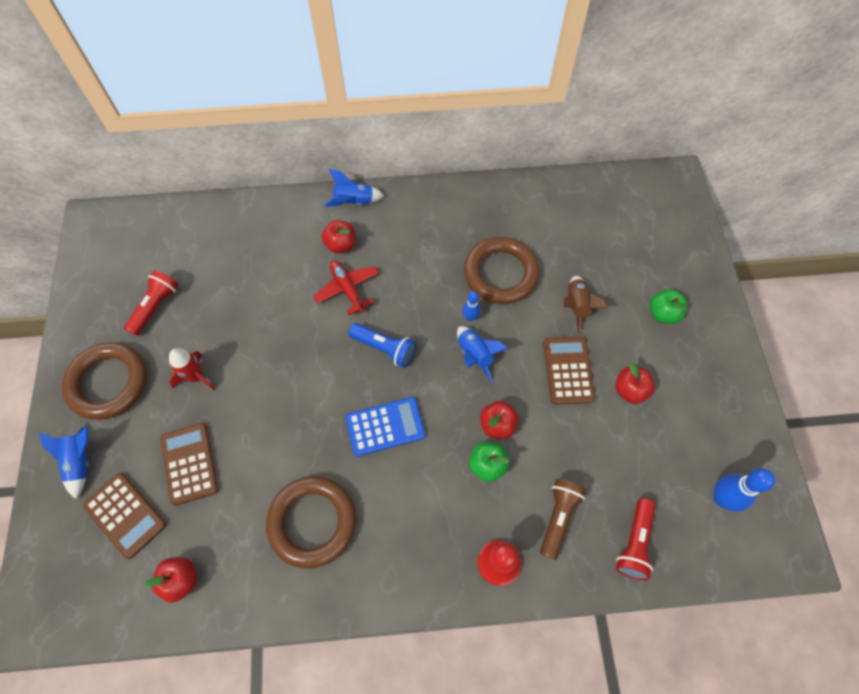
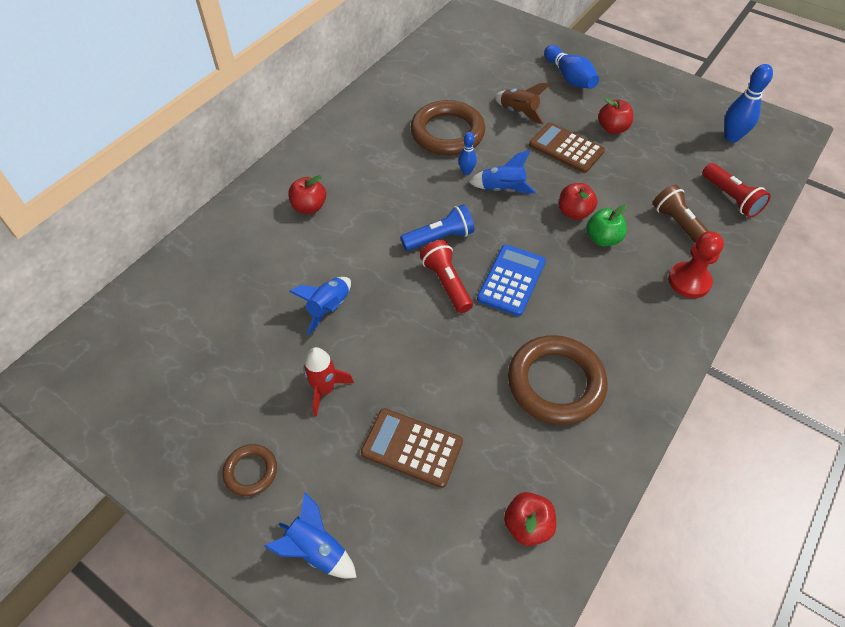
camera: 50 degrees left, 10 degrees down
(108, 383) = (251, 471): brown ring -> brown ring, size x0.51
(125, 515) = (415, 539): brown calculator -> none
(156, 306) = (210, 379): red flashlight -> red flashlight (446, 283)
(347, 289) = (357, 228): red plane -> none
(354, 202) = (278, 174): blue rocket -> blue rocket (329, 308)
(663, 314) = (569, 77): green apple -> blue bowling pin

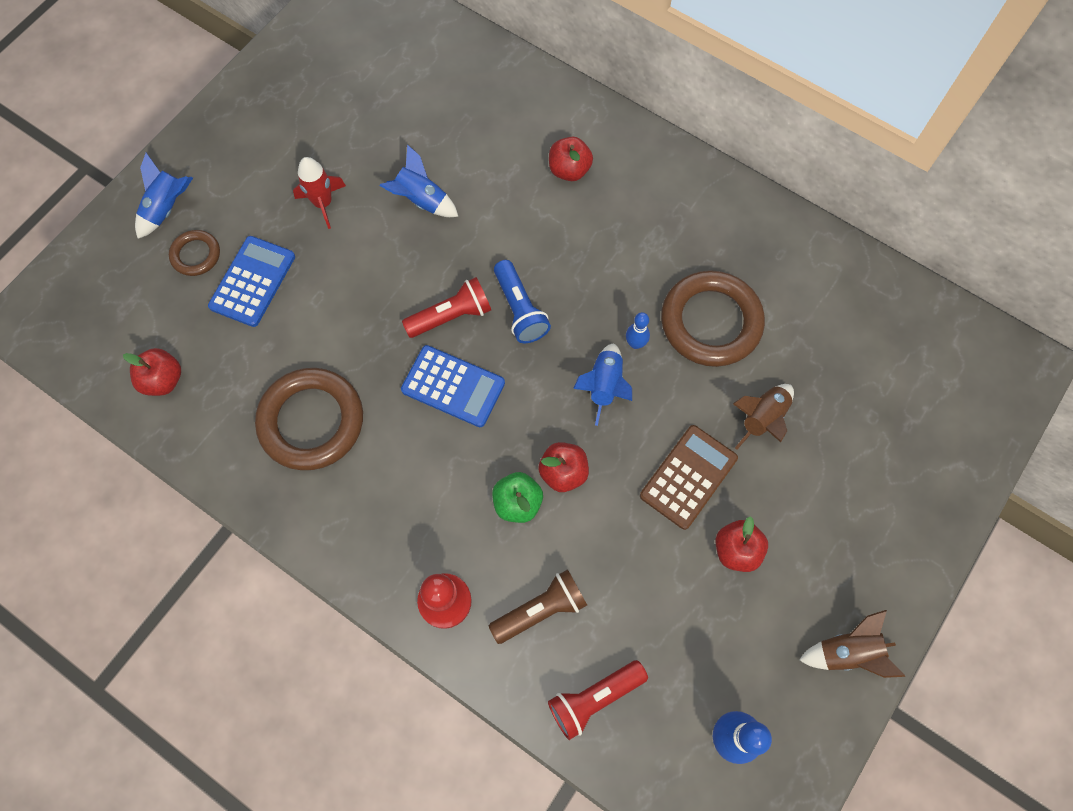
camera: 90 degrees right, 15 degrees up
(251, 471) = (245, 152): brown ring -> brown ring (196, 255)
(412, 447) = (252, 281): brown calculator -> blue calculator
(569, 77) = (854, 501): blue bowling pin -> none
(664, 87) = (847, 652): none -> brown rocket

